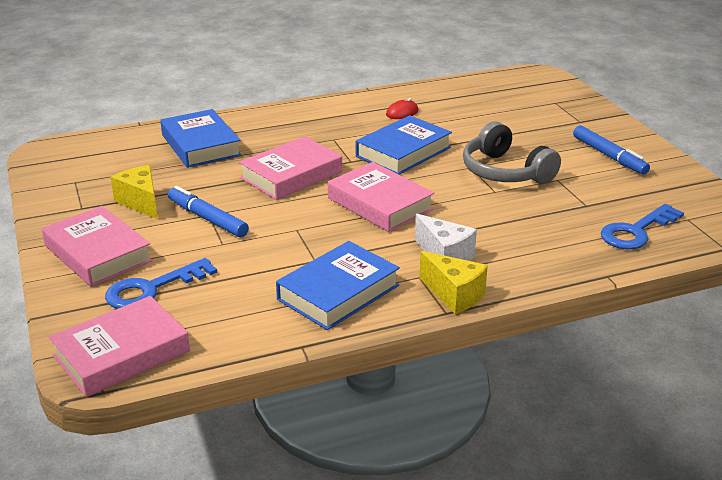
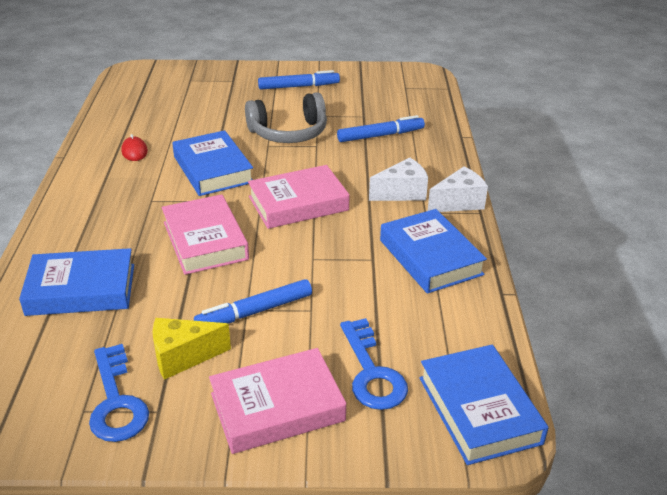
camera: 70 degrees left, 5 degrees up
(122, 354) = (479, 410): pink book -> blue book
(454, 295) = (458, 203): yellow cheese -> white cheese
(553, 223) = (380, 135): none -> blue marker
(636, 231) = (411, 109): blue key -> blue key (116, 402)

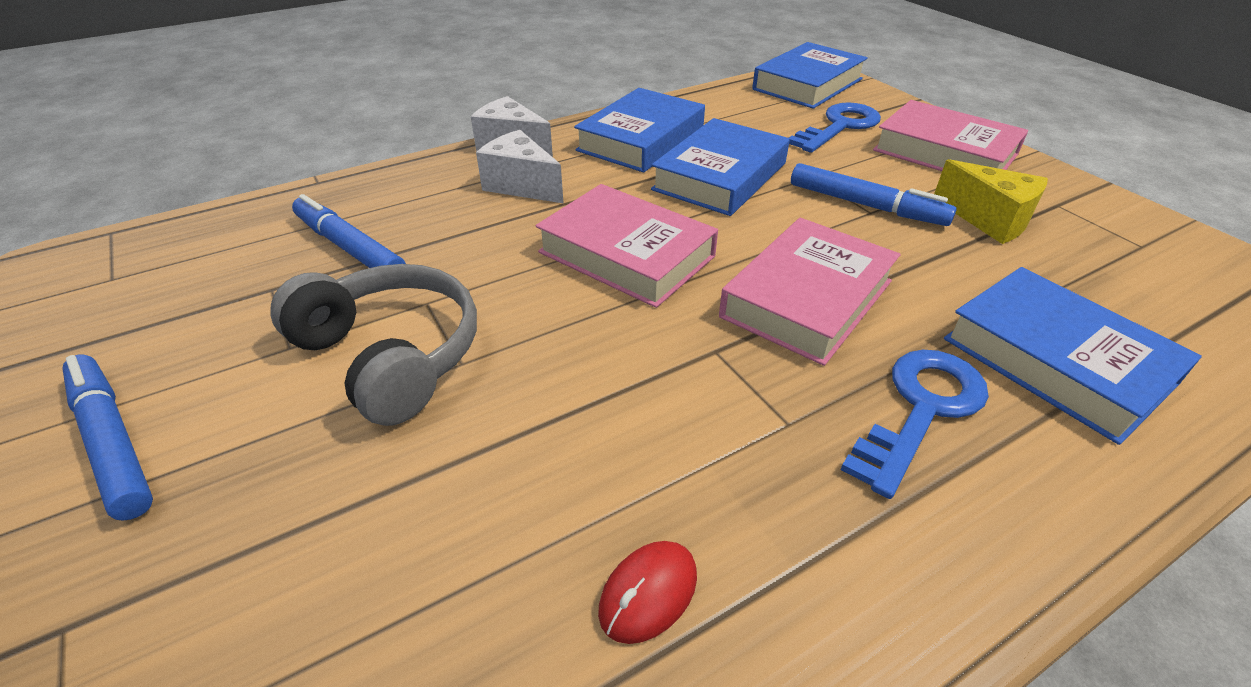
camera: 120 degrees left, 5 degrees up
(116, 402) = (1098, 231): blue key -> blue key (921, 409)
(213, 169) = (611, 394): blue book -> blue book (720, 176)

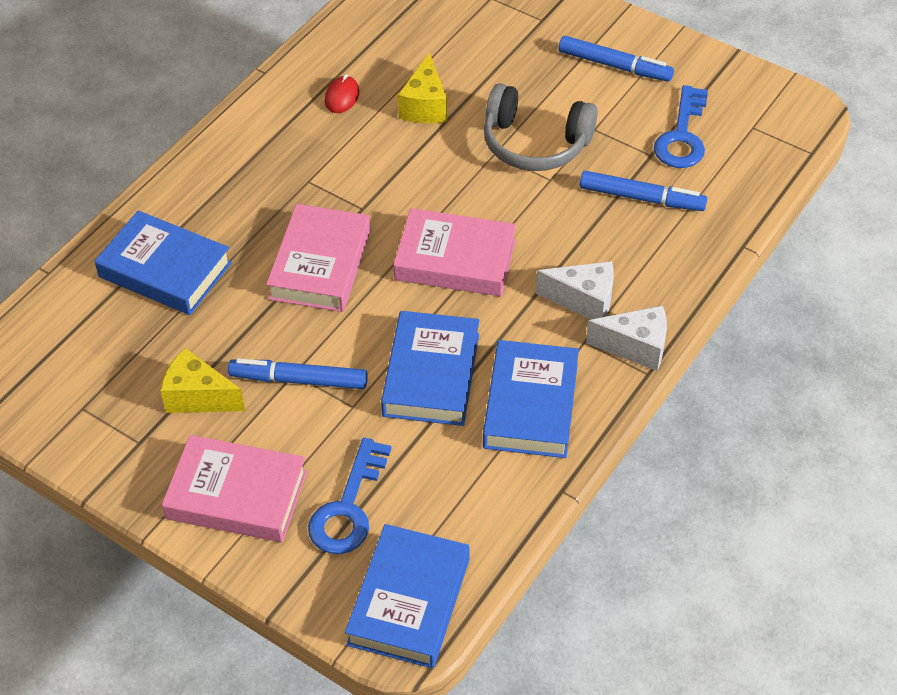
camera: 155 degrees right, 10 degrees up
(498, 494) = (425, 106): none -> yellow cheese
(921, 409) = (241, 211): blue key -> blue key (682, 136)

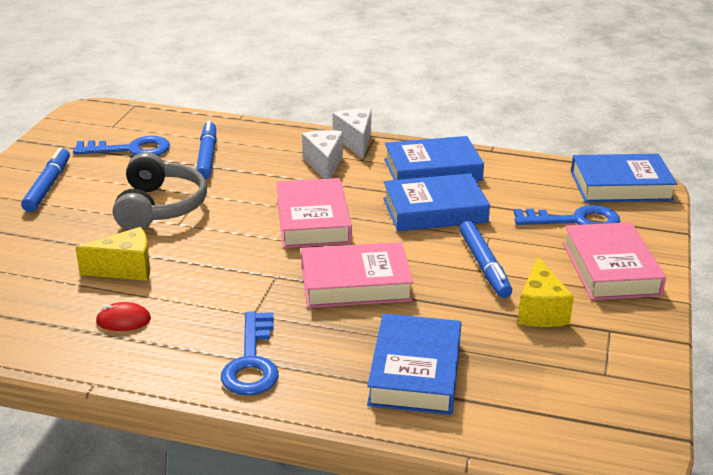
camera: 110 degrees left, 20 degrees down
(239, 167) = (252, 362): none -> blue key

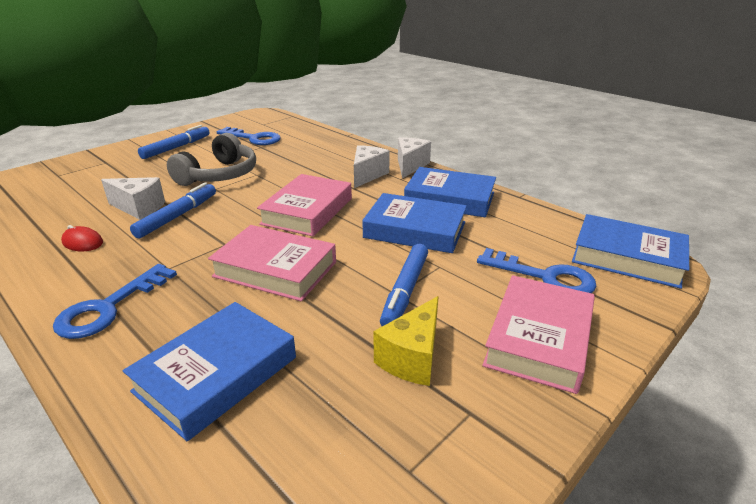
camera: 30 degrees right, 0 degrees up
(125, 269) = (139, 208): yellow cheese -> white cheese
(207, 156) = (293, 152): blue marker -> blue marker (177, 216)

